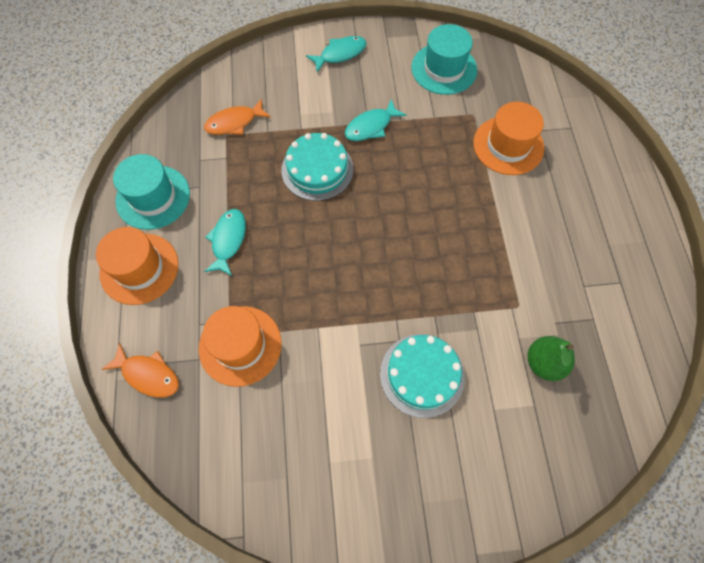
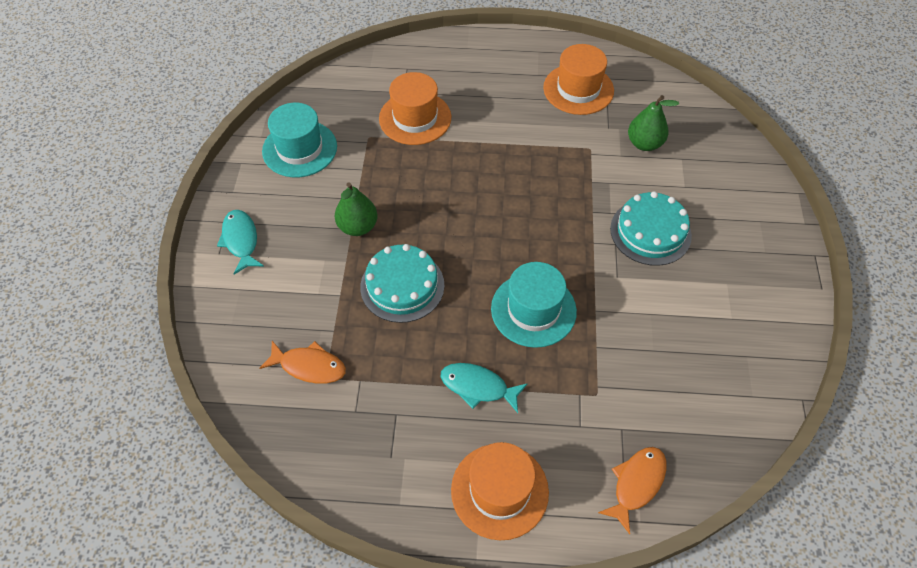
camera: 80 degrees left, 10 degrees down
(153, 197) = (399, 471): turquoise hat -> turquoise hat (533, 310)
(234, 123) = (309, 366): orange fish -> orange fish turned 60 degrees counterclockwise
(240, 345) = (609, 385): orange hat -> orange hat (578, 89)
(371, 126) = (358, 227): turquoise fish -> green pear

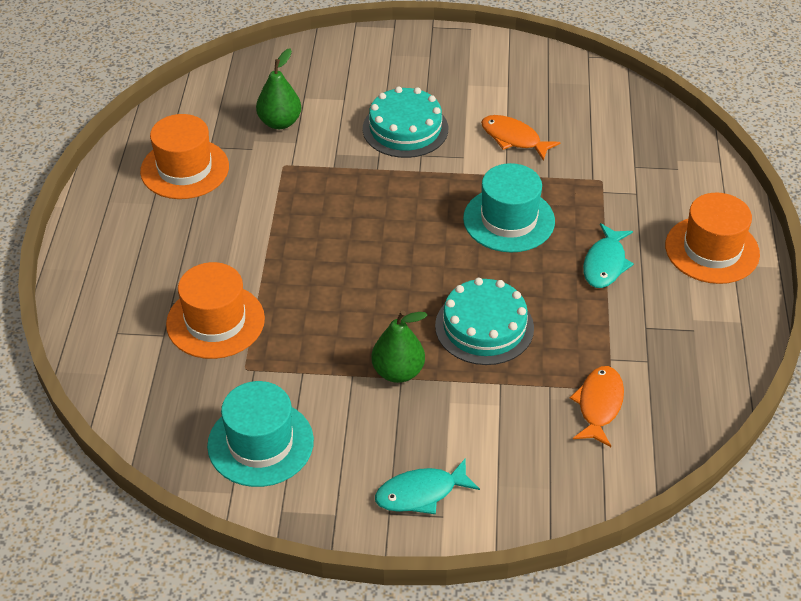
camera: 90 degrees left, 10 degrees down
(636, 484) = (686, 161): orange fish -> orange fish (513, 138)

